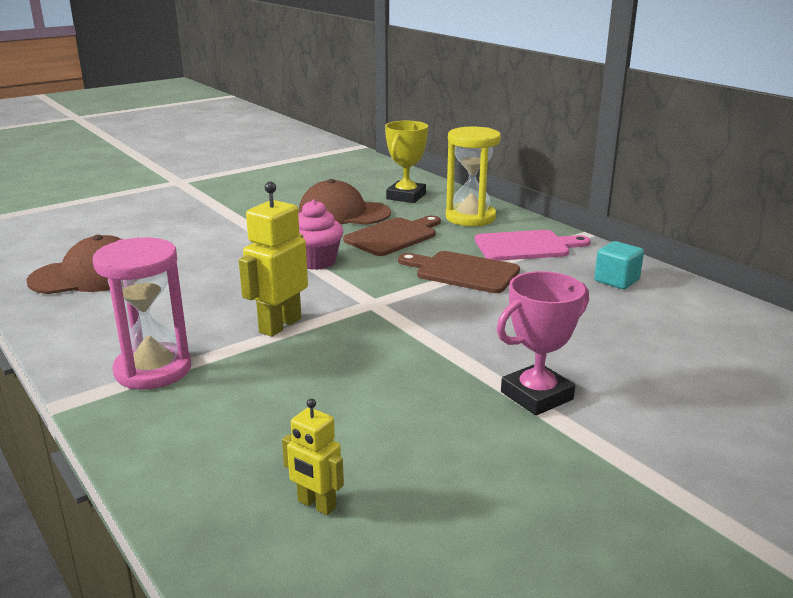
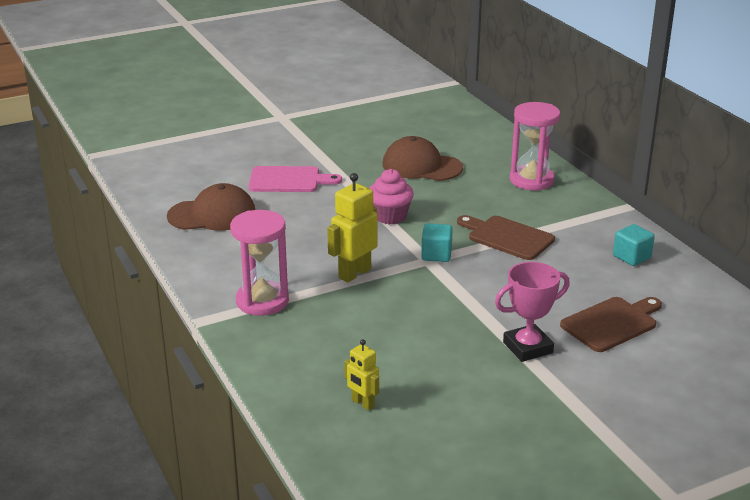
camera: 10 degrees right, 5 degrees up
(382, 296) = (436, 255): none -> turquoise cube
(393, 236) = (459, 195): brown cutting board -> brown cutting board (612, 323)
(406, 196) = (481, 151): yellow trophy -> none
(470, 218) = (531, 180): yellow hourglass -> pink hourglass
(526, 246) = (569, 215): pink cutting board -> pink cutting board (288, 180)

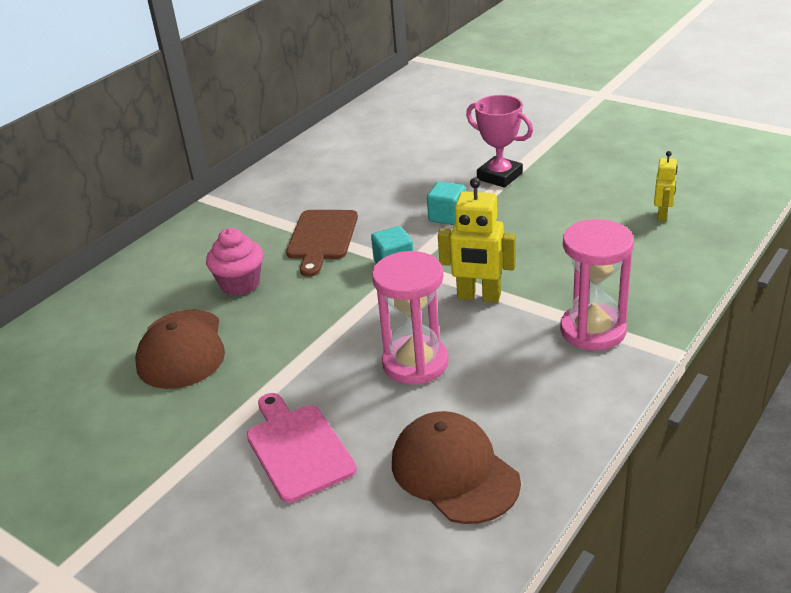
camera: 115 degrees left, 5 degrees up
(390, 216) = (336, 322): pink cupcake -> pink cupcake (240, 284)
(531, 180) = (176, 263): pink hourglass -> pink hourglass (415, 363)
(612, 323) = (425, 156): brown cutting board -> none
(631, 257) = (307, 173): turquoise cube -> turquoise cube (447, 216)

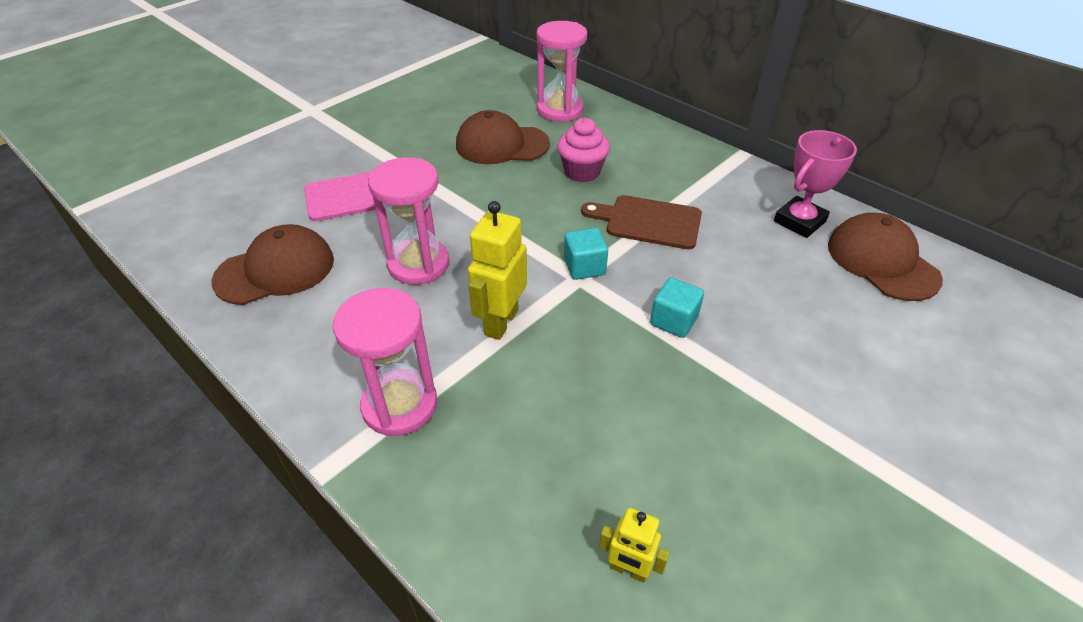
camera: 95 degrees right, 10 degrees up
(103, 317) = (560, 110): none -> pink hourglass
(355, 140) = (882, 261): none -> brown cap
(499, 176) = (774, 389): pink trophy -> pink trophy (799, 221)

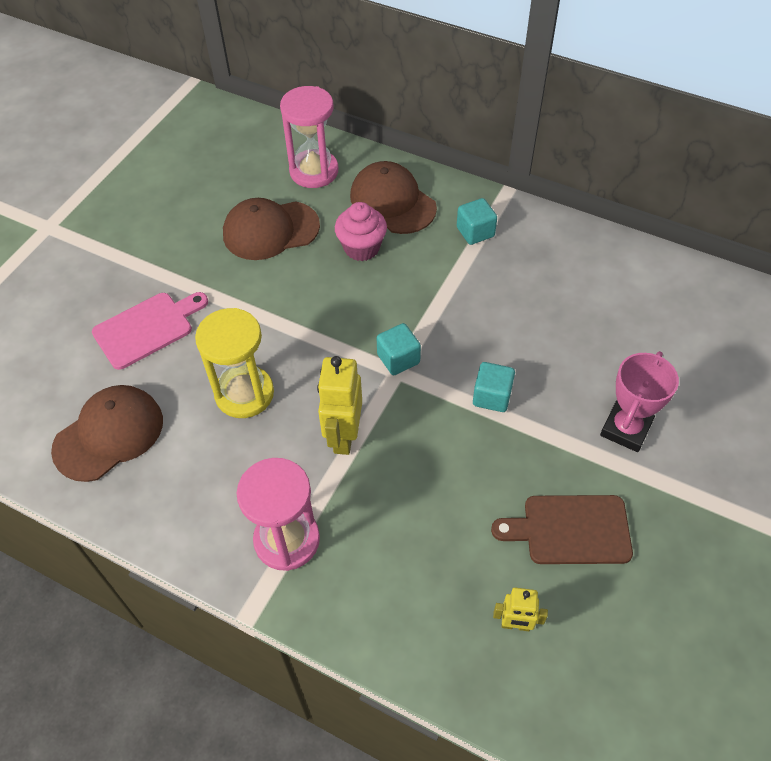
camera: 15 degrees left, 10 degrees up
(418, 264) = (244, 394): pink hourglass -> yellow hourglass
(648, 222) = (441, 294): brown cutting board -> brown cutting board (570, 530)
(699, 179) = (475, 232): none -> turquoise cube
(799, 221) = (575, 261): pink trophy -> pink trophy (625, 429)
(882, 261) = (652, 290): brown cap -> brown cap (392, 202)

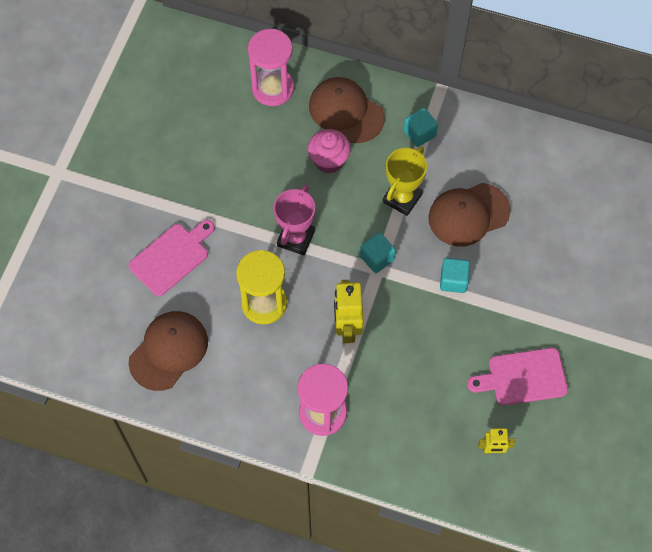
camera: 10 degrees left, 10 degrees up
(270, 230) = (249, 153): brown cap -> brown cap (468, 214)
(442, 297) = (402, 198): none -> yellow trophy
(570, 530) = (523, 377): brown cutting board -> pink cutting board
(625, 429) = (555, 294): pink trophy -> pink trophy (296, 238)

